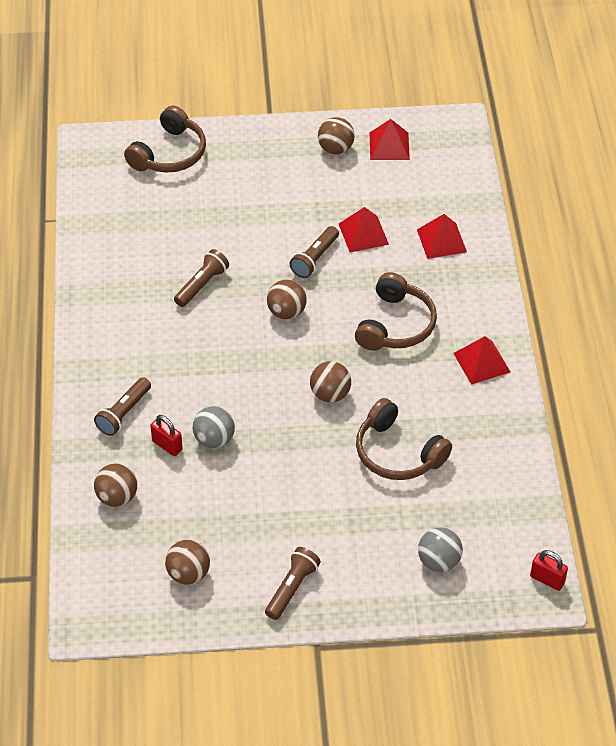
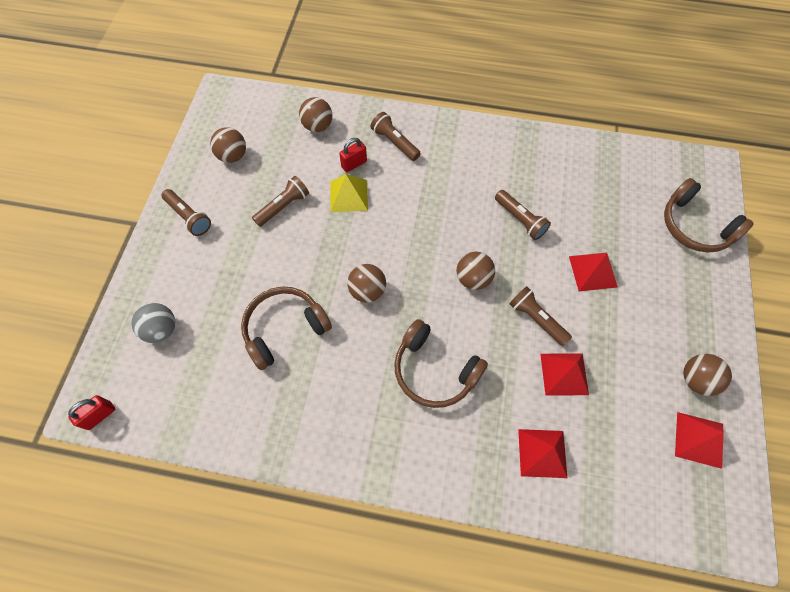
camera: 105 degrees right, 15 degrees up
(214, 439) = (348, 195): grey ball -> yellow pyramid
(248, 498) = (283, 206): none -> brown flashlight
(481, 362) = (364, 440): red pyramid -> red pyramid (593, 271)

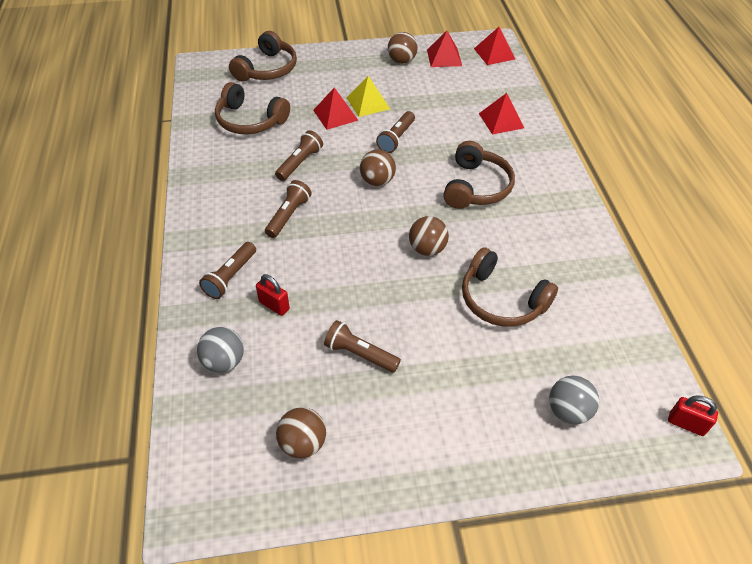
camera: 110 degrees left, 15 degrees down
(189, 217) = (417, 453): brown flashlight -> brown flashlight (288, 215)
(318, 126) = (224, 361): brown ball -> grey ball
(348, 195) = (320, 297): yellow pyramid -> yellow pyramid (368, 103)
(564, 374) = (434, 118): red pyramid -> red pyramid (494, 53)
(599, 192) = (250, 120): none -> brown headphones

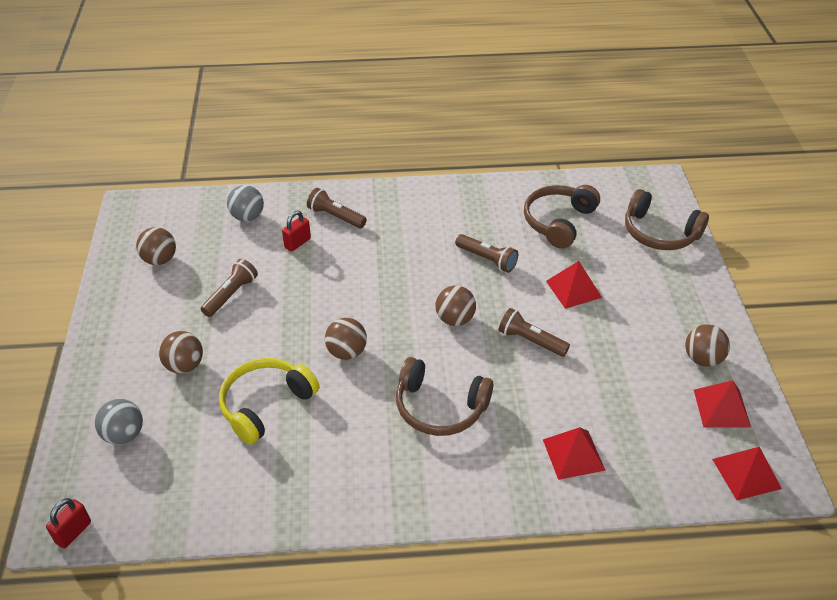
camera: 95 degrees right, 5 degrees down
(288, 215) = (408, 251): brown flashlight -> none
(368, 103) = (600, 319): yellow pyramid -> none
(468, 377) = (184, 365): none -> brown ball
(501, 300) = (265, 405): brown headphones -> yellow headphones

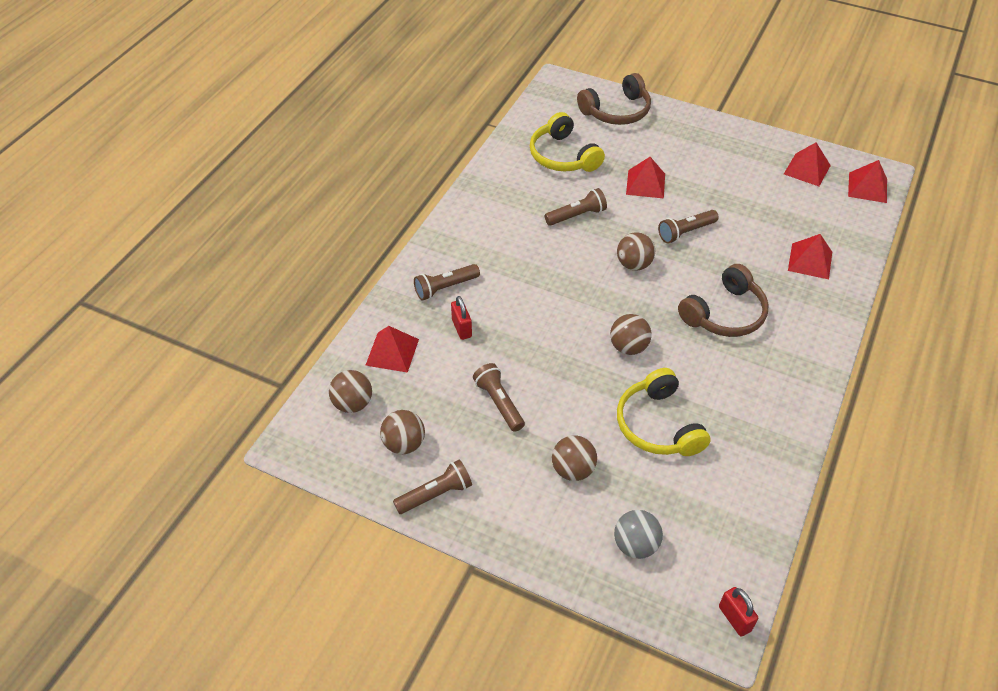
camera: 60 degrees left, 5 degrees up
(120, 295) = (435, 494): none -> brown flashlight
(247, 217) = (392, 352): grey ball -> red pyramid
(558, 222) = (563, 156): brown headphones -> yellow headphones
(702, 359) = (758, 155): brown ball -> brown ball (353, 403)

